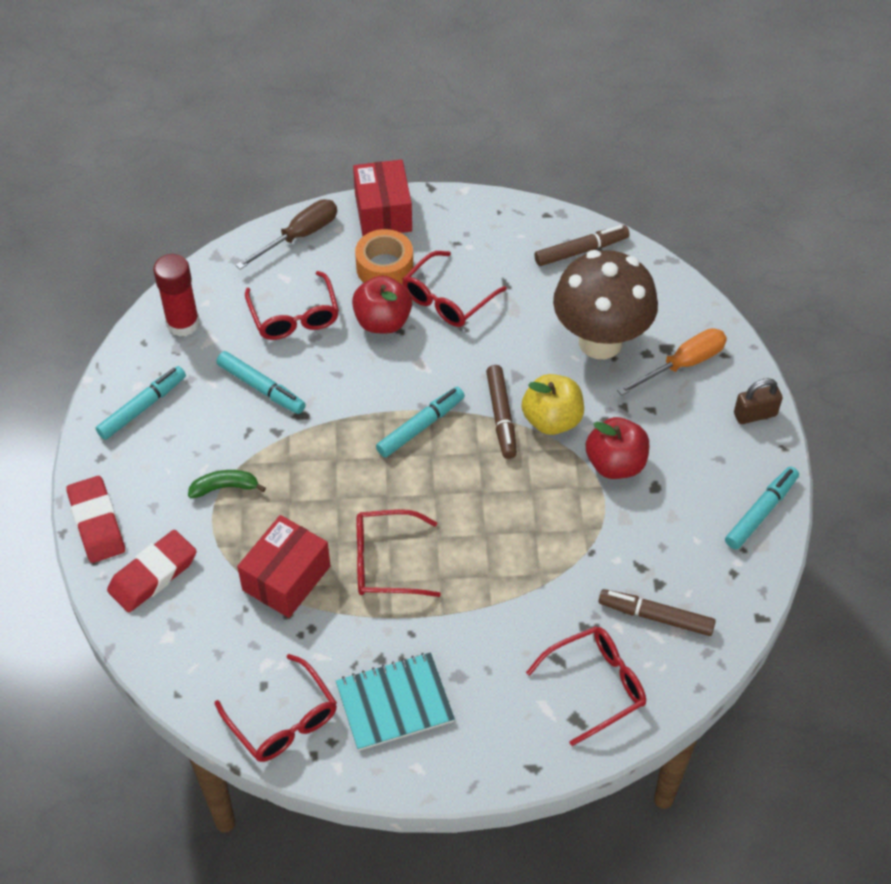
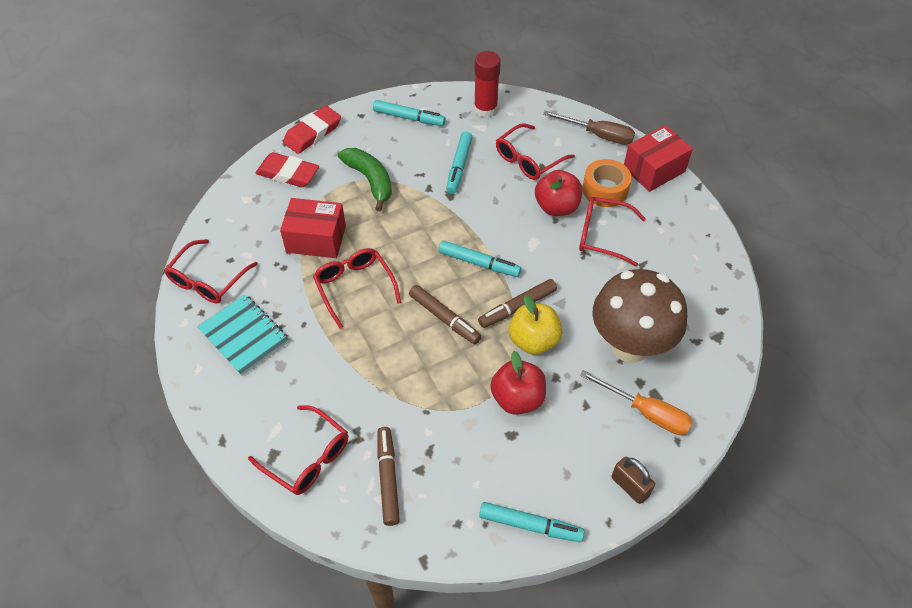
camera: 65 degrees right, 0 degrees up
(225, 487) = (370, 180): green banana -> green banana, size x1.62
(581, 251) = (711, 300): brown marker -> brown marker (444, 318)

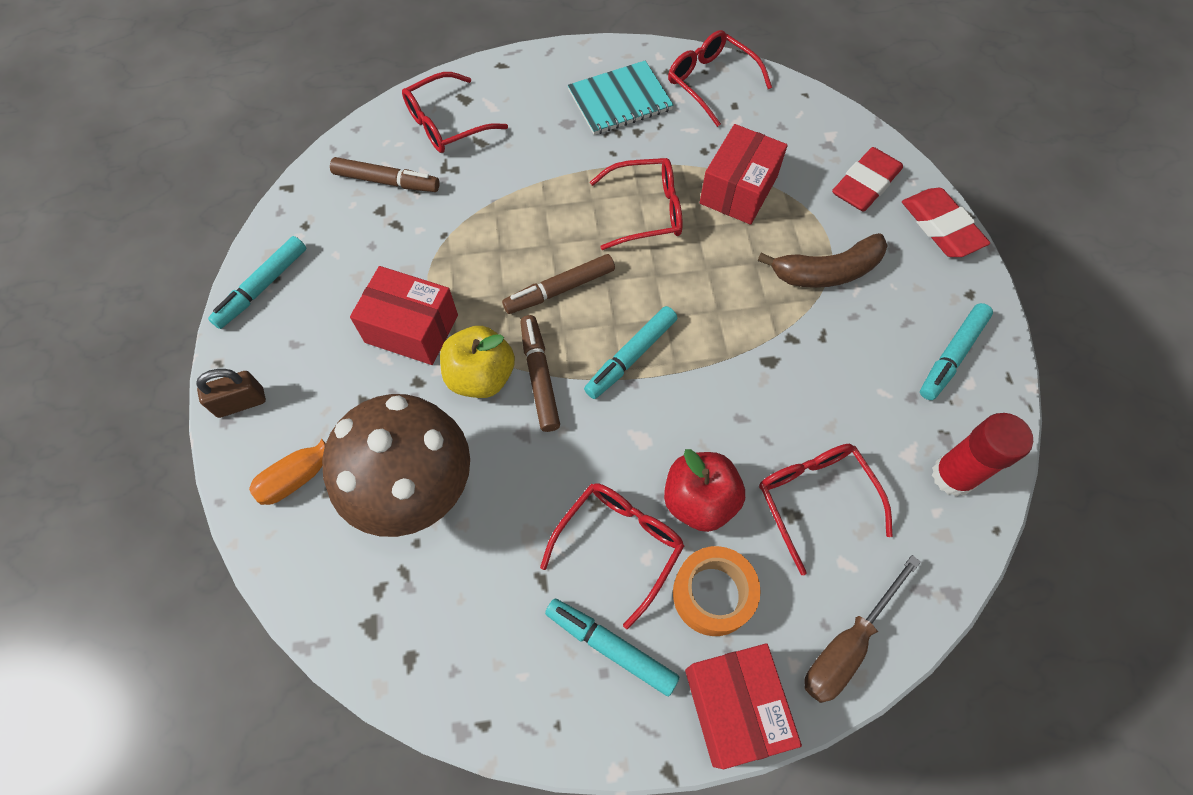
camera: 110 degrees right, 10 degrees up
(370, 180) = (826, 271): green banana -> brown banana
(459, 166) = (825, 392): turquoise marker -> turquoise marker (611, 647)
(517, 398) = (411, 329): red apple -> red box

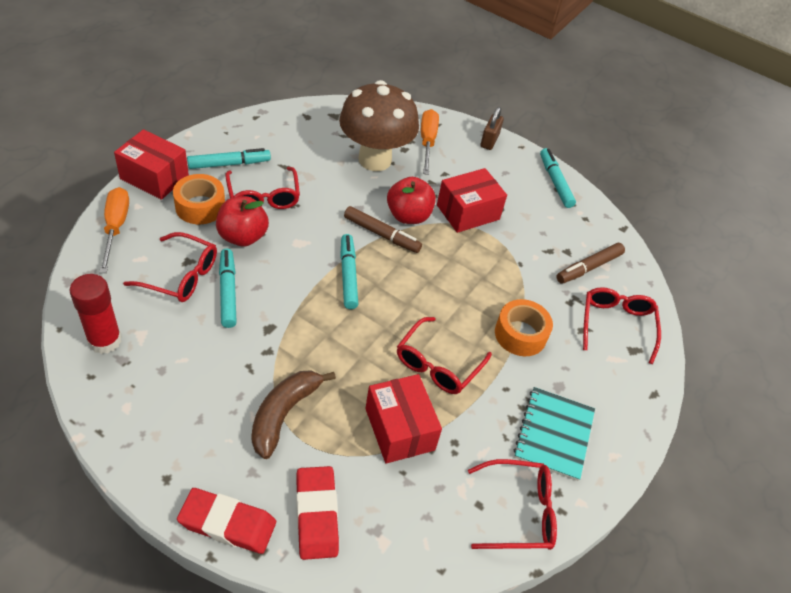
camera: 125 degrees right, 15 degrees down
(481, 376) = (408, 216): yellow apple -> red apple
(540, 179) = (520, 334): none -> orange tape
(560, 289) = (426, 281): brown marker -> none
(847, 644) = (116, 227): brown screwdriver -> orange screwdriver
(952, 355) = (151, 418): turquoise marker -> turquoise marker (228, 292)

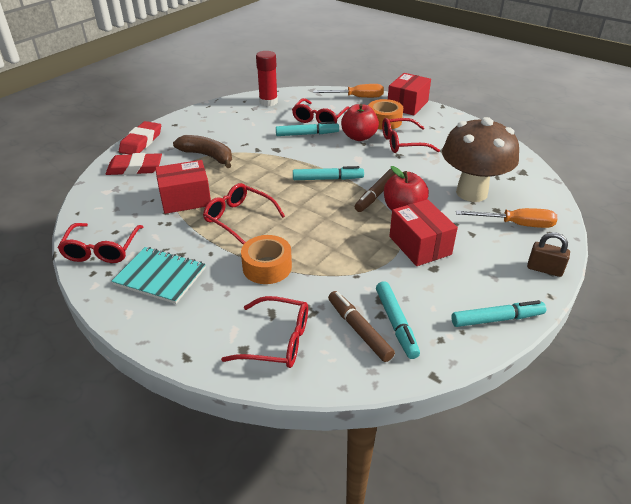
camera: 100 degrees right, 10 degrees down
(229, 164) = (433, 129): turquoise marker -> turquoise marker (396, 323)

